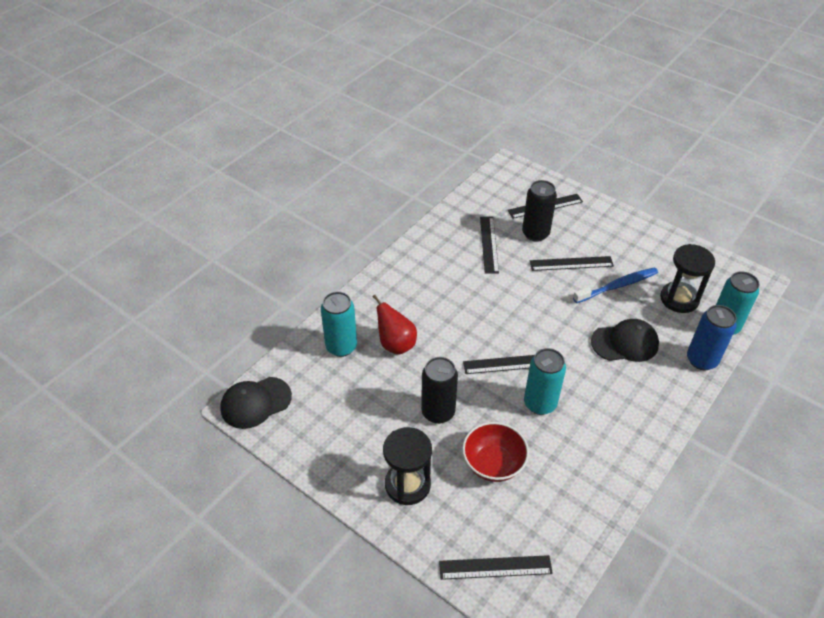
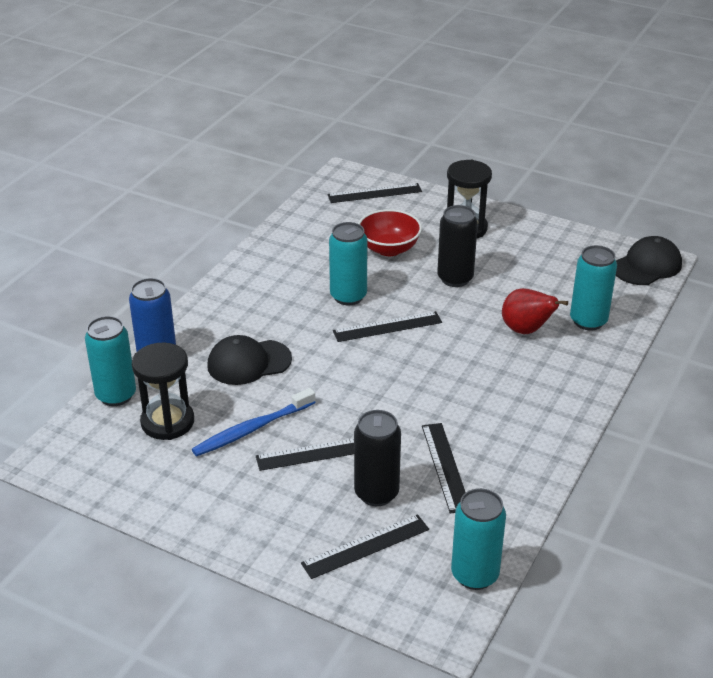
camera: 170 degrees right, 10 degrees down
(487, 186) = (475, 575): none -> turquoise can

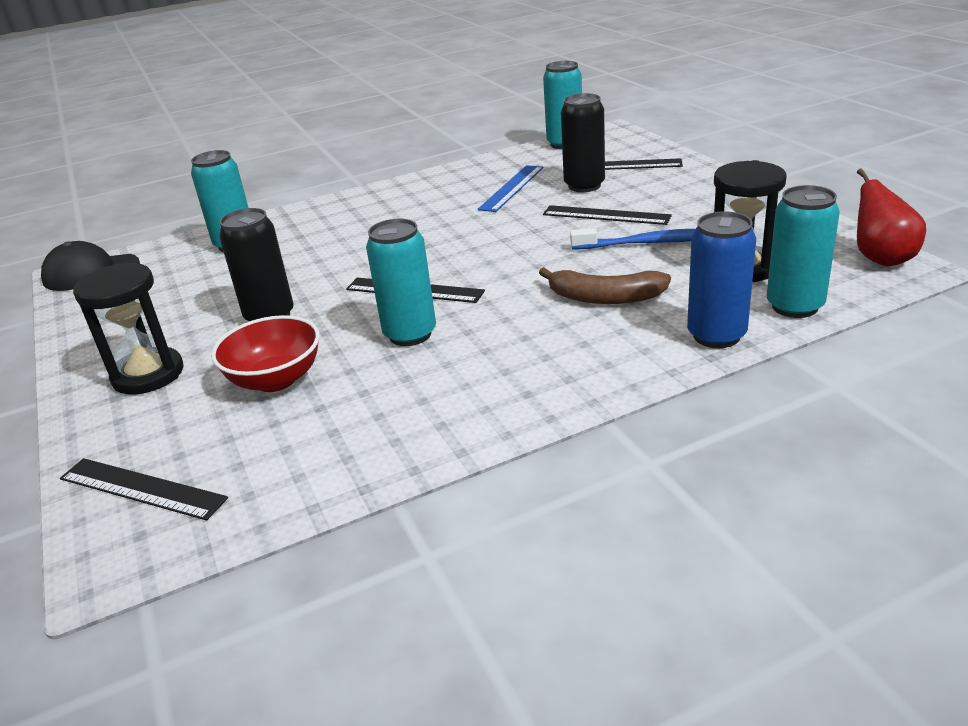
camera: 140 degrees left, 5 degrees down
(249, 362) = (605, 298): black cap -> brown banana
(445, 467) = (511, 188): black ruler -> blue ruler
(526, 330) = (297, 252): red pear -> red pear (881, 258)

